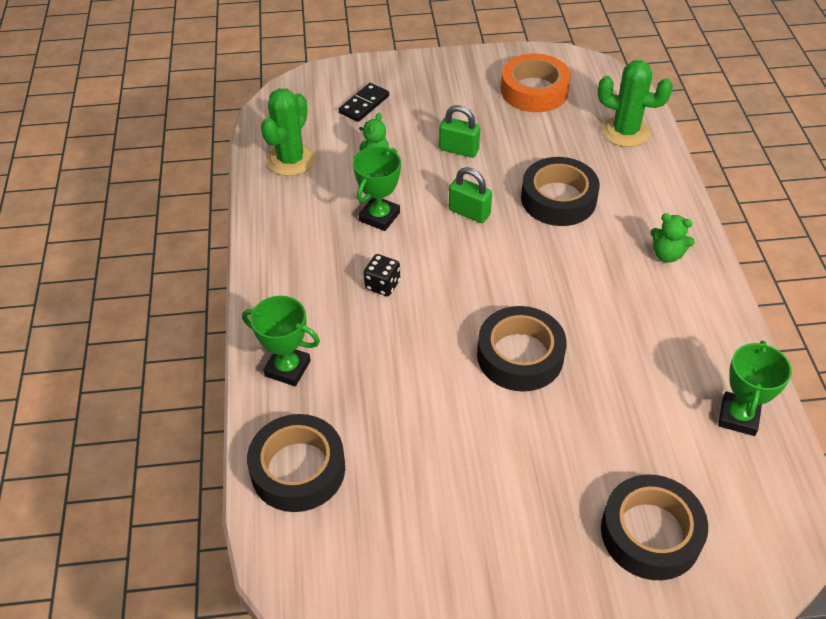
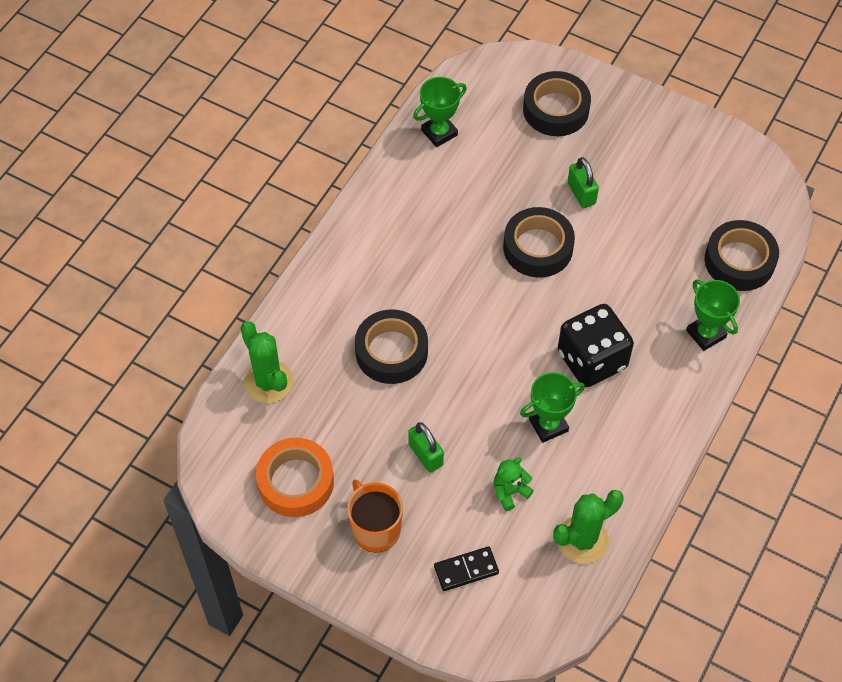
camera: 145 degrees left, 10 degrees up
(382, 285) = (592, 360): black dice -> black dice, size x2.17
(450, 94) = (375, 528): none -> orange mug
(469, 212) = (473, 383): green padlock -> green padlock (581, 193)
(667, 254) = (362, 256): green teddy bear -> none

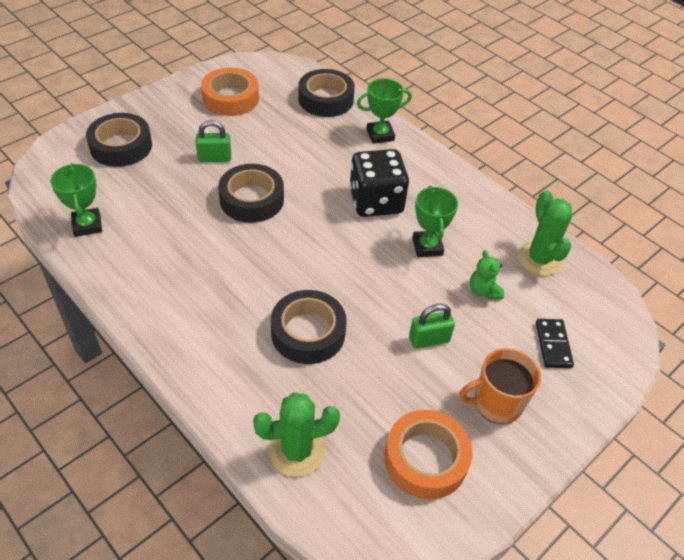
camera: 75 degrees left, 10 degrees down
(686, 170) = (231, 98): none -> orange tape

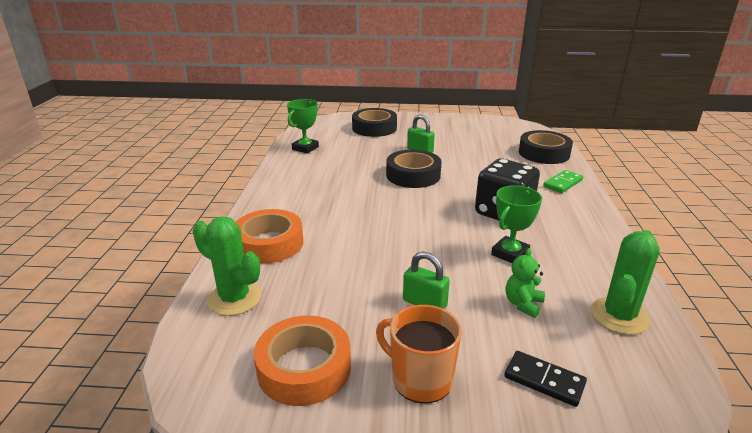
camera: 50 degrees right, 20 degrees down
(231, 98) = (473, 132): orange tape -> orange tape (269, 243)
(308, 332) = (343, 248): black tape -> none
(380, 135) = (563, 183): green trophy -> green domino
(553, 345) = (544, 380): black domino -> black domino turned 75 degrees clockwise

